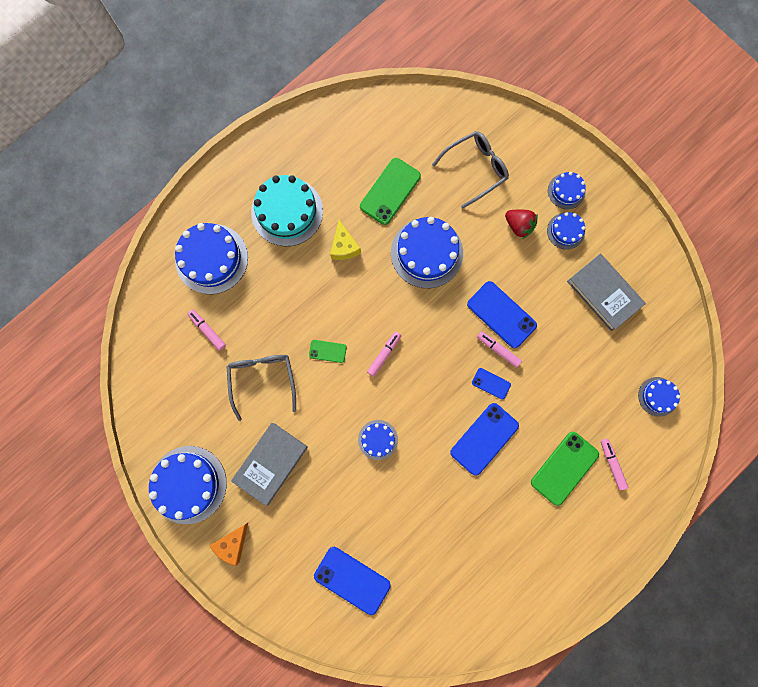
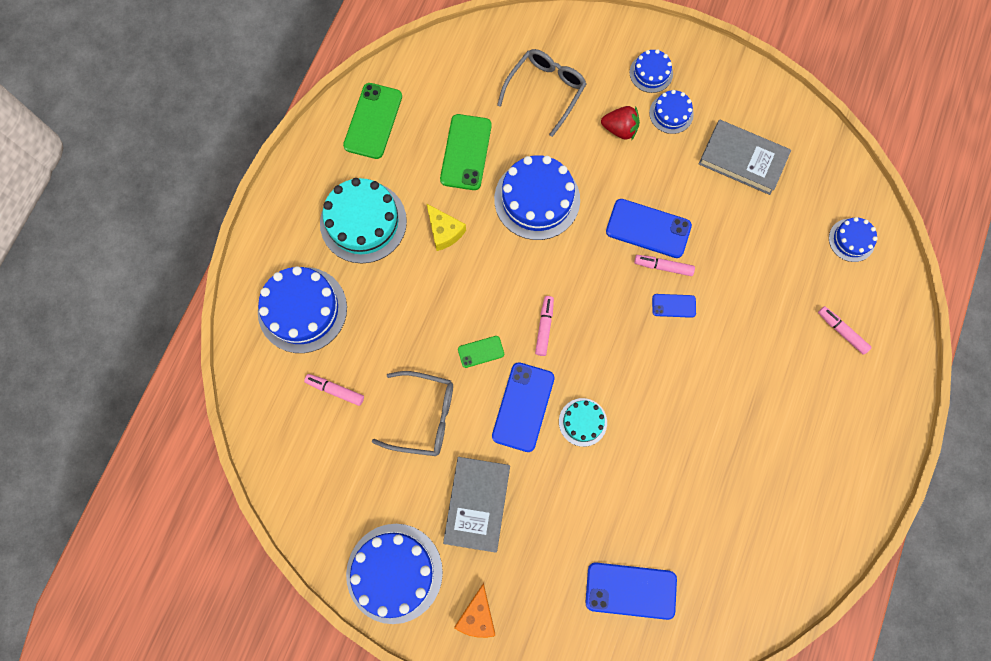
camera: 25 degrees left, 5 degrees down
(262, 380) = (423, 416): grey glasses -> grey glasses turned 135 degrees clockwise
(378, 439) = (582, 422): blue cake -> turquoise cake
(484, 439) = (696, 367): blue phone -> blue phone (523, 407)
(564, 468) = (795, 359): green phone -> green phone (373, 121)

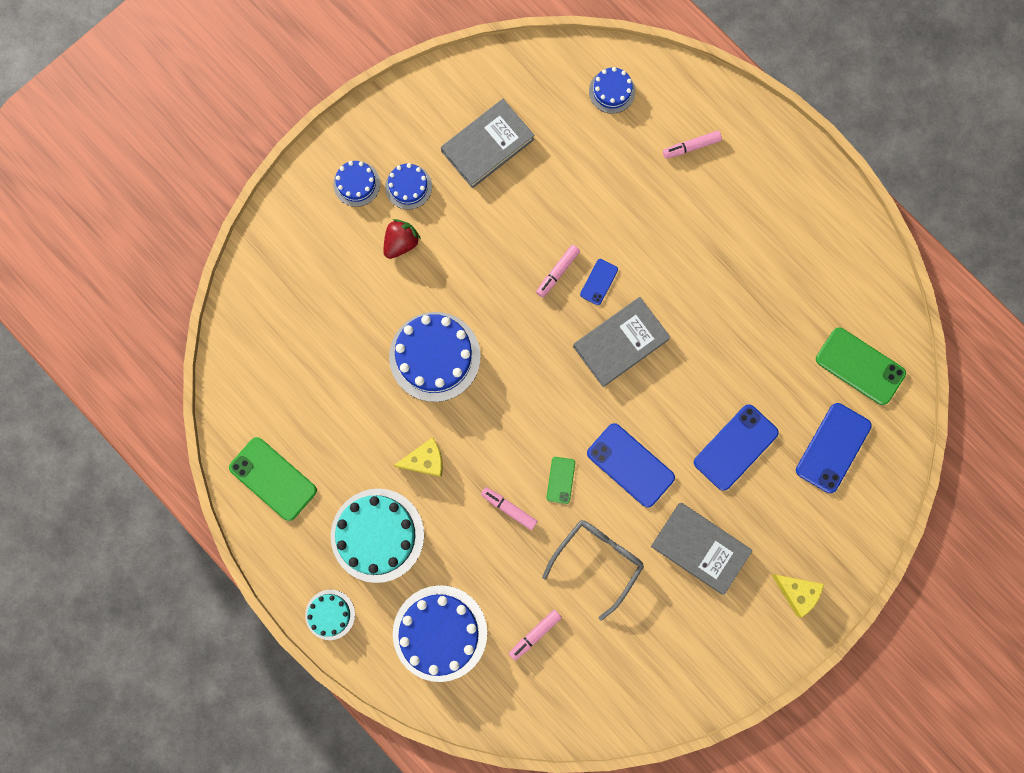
camera: 65 degrees left, 5 degrees up
(394, 573) = (728, 651): blue cake -> none
(466, 152) = (352, 402): green phone -> green phone (860, 366)
(477, 615) = (797, 592): orange cheese -> yellow cheese
(544, 327) = (564, 410): pink marker -> pink marker (509, 508)
(545, 91) = (325, 294): grey glasses -> none
(582, 422) = (668, 417): turquoise cake -> turquoise cake (330, 614)
(629, 349) = (620, 343): none -> grey book
(648, 228) = (514, 267): blue phone -> blue phone (735, 447)

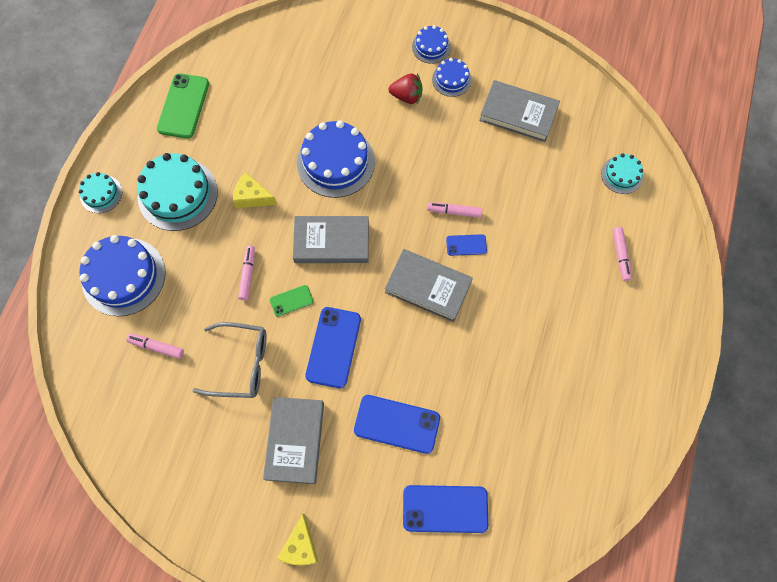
camera: 60 degrees right, 10 degrees down
(425, 460) = (252, 197): yellow cheese -> yellow cheese turned 150 degrees clockwise
(521, 408) = (331, 242): none -> grey book
(612, 91) = (621, 175): blue cake -> turquoise cake
(691, 147) = (620, 255): pink marker -> pink marker turned 135 degrees counterclockwise
(860, 366) = (530, 493): green phone -> none

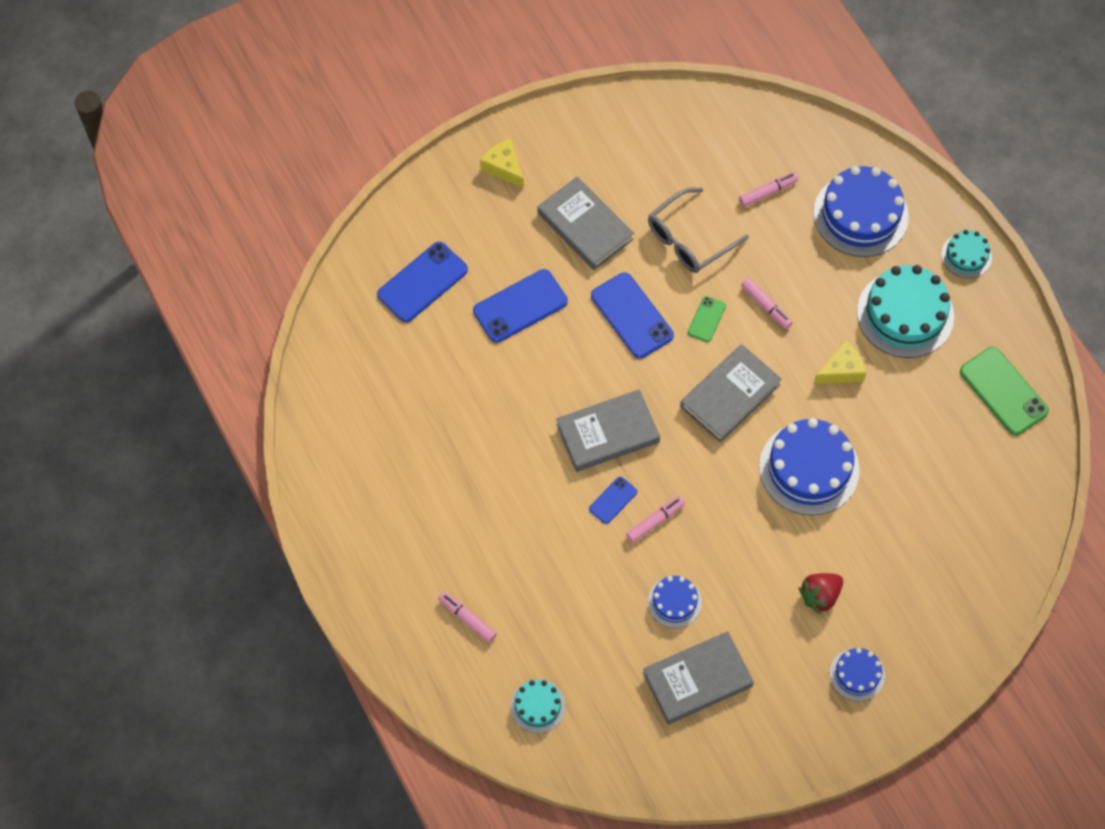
camera: 135 degrees right, 5 degrees down
(451, 79) = (798, 656): blue cake -> blue cake (674, 602)

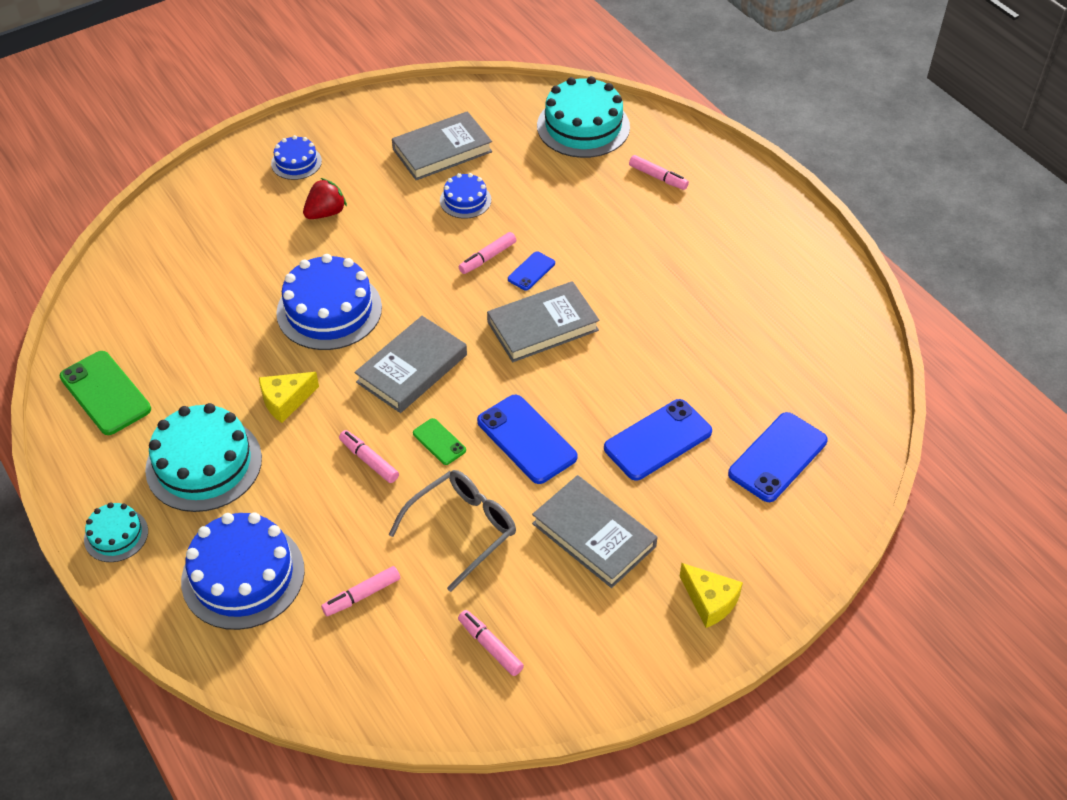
camera: 175 degrees right, 15 degrees down
(537, 706) = (583, 126): turquoise cake -> turquoise cake, size x1.90
(671, 147) = (490, 646): none -> pink marker
(706, 319) = (439, 442): green phone -> green phone turned 60 degrees counterclockwise

